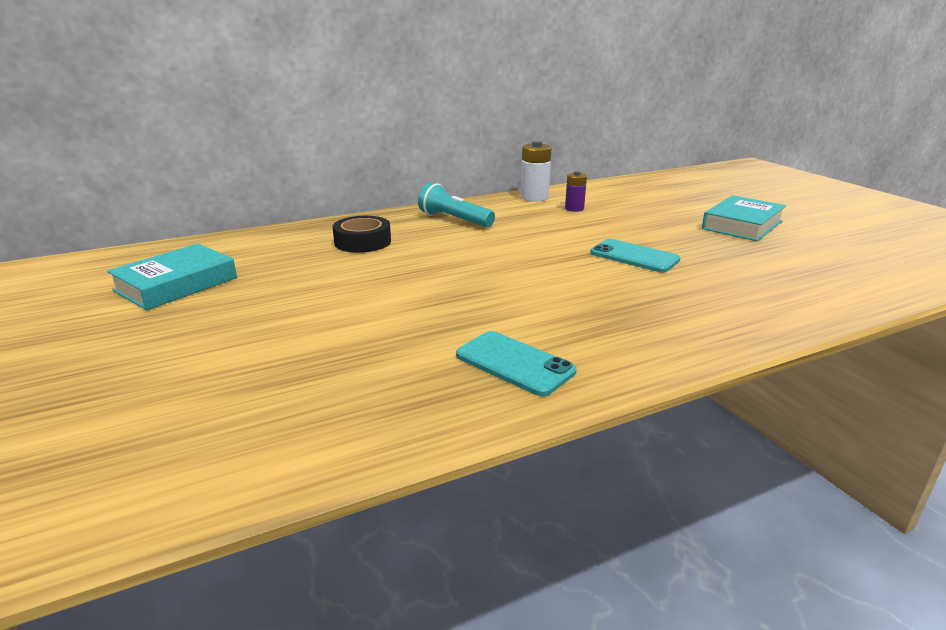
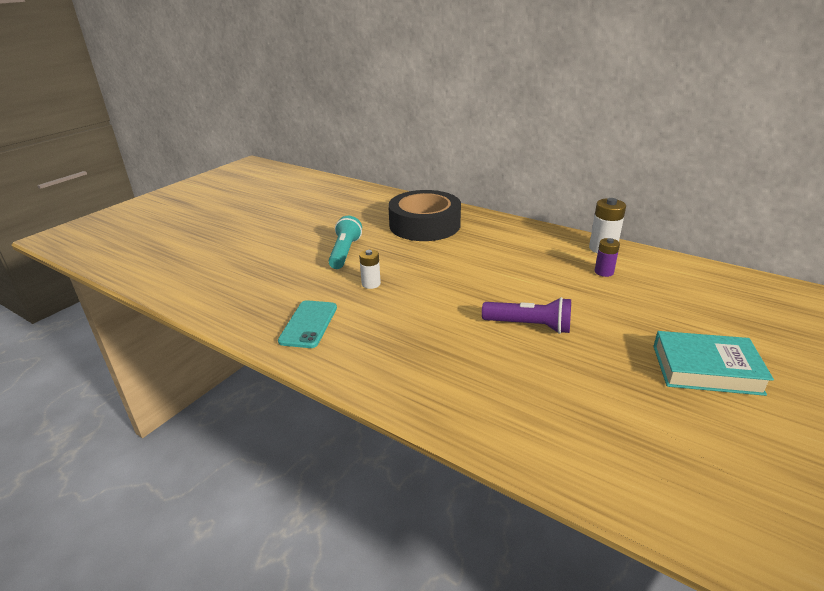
camera: 60 degrees right, 5 degrees up
(176, 284) = (318, 207): turquoise book -> none
(362, 242) = (424, 225): black tape -> black tape, size x1.78
(454, 220) = (503, 237): turquoise flashlight -> turquoise flashlight (345, 252)
(462, 302) = (371, 284): none -> white battery
(634, 256) = (529, 326): turquoise phone -> purple flashlight

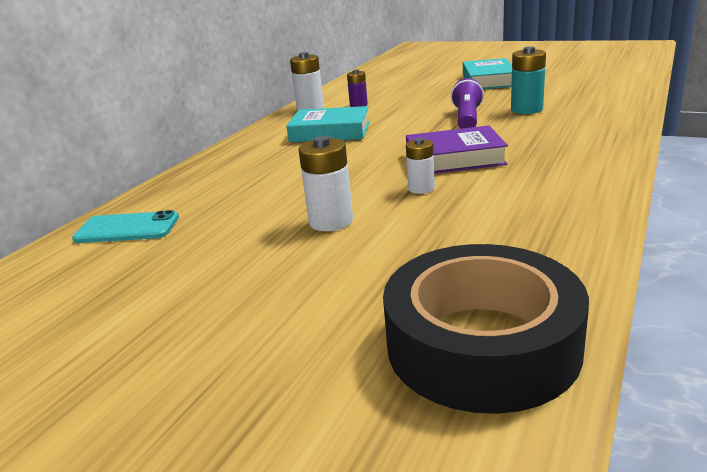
camera: 95 degrees left, 5 degrees down
(308, 324) = (541, 205): turquoise phone -> turquoise phone (127, 228)
(345, 252) = (331, 221): turquoise flashlight -> white battery
(420, 304) = (454, 159): none -> purple book
(424, 225) = (236, 184): black tape -> black tape (482, 344)
(520, 256) = (330, 132): none -> turquoise book
(549, 370) = (526, 110): none -> turquoise battery

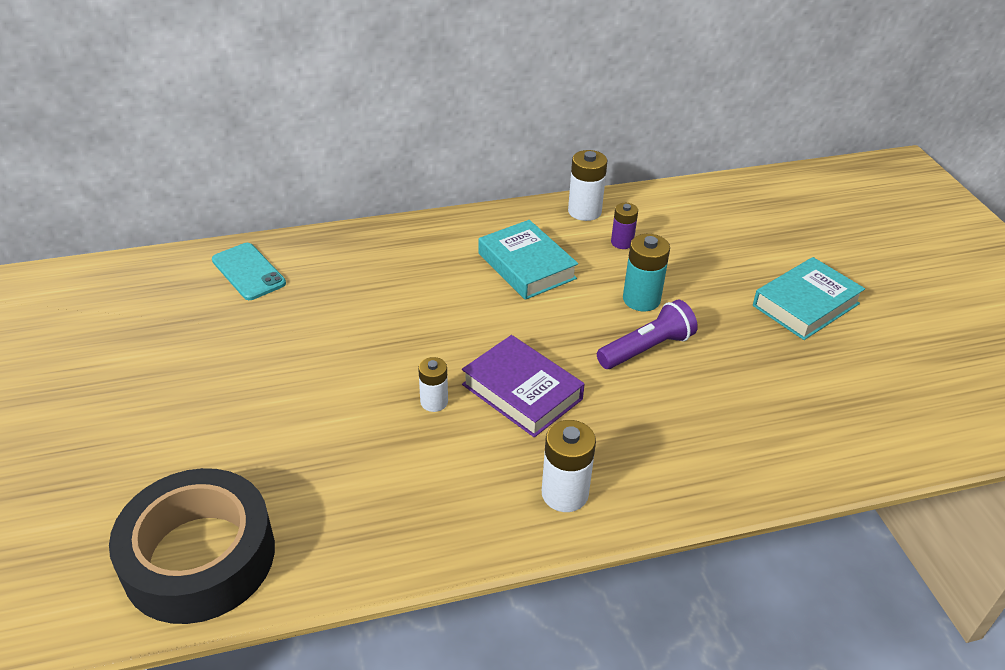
camera: 45 degrees right, 15 degrees up
(331, 221) = (331, 379): white battery -> white battery (564, 494)
(526, 110) = (719, 385): turquoise battery -> turquoise battery (641, 299)

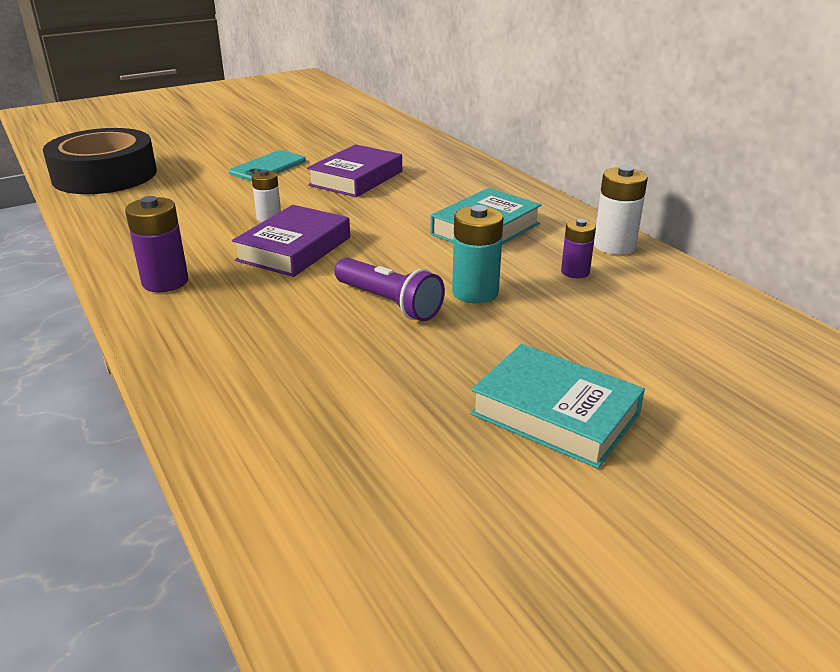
camera: 75 degrees right, 10 degrees down
(248, 272) = (394, 139): turquoise phone -> turquoise phone (268, 167)
(358, 321) = (356, 178): none -> purple book
(564, 494) = (165, 282): white battery -> purple battery

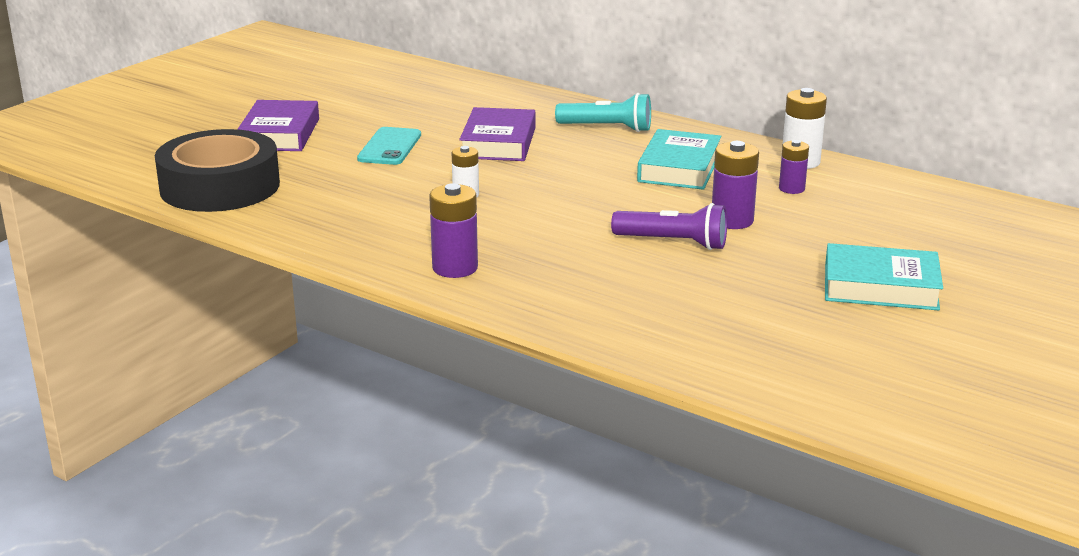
camera: 25 degrees left, 5 degrees down
(294, 249) = (532, 218): purple book -> purple book (279, 134)
(464, 182) = (607, 128): none -> turquoise flashlight
(475, 292) = (732, 220): turquoise battery -> purple battery

